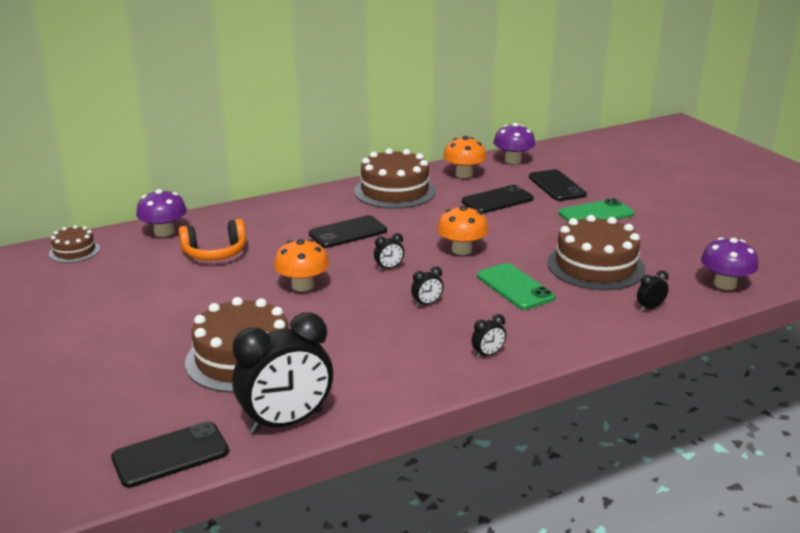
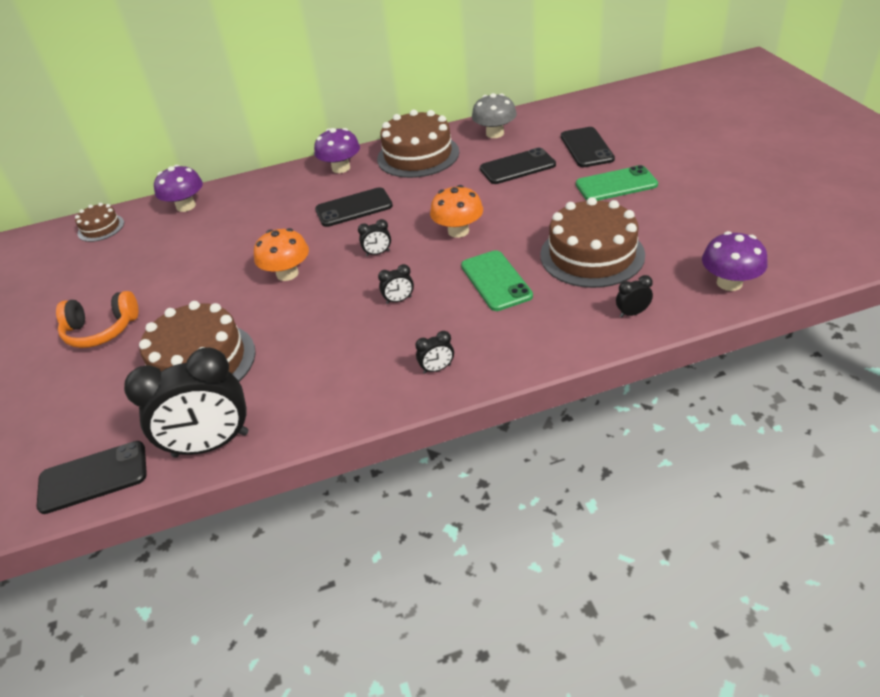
camera: 15 degrees right, 15 degrees up
(215, 253) = (222, 232): orange headphones -> orange headphones (101, 330)
(464, 174) = (495, 133): orange mushroom -> grey mushroom
(513, 160) = (552, 115): purple mushroom -> purple mushroom (341, 168)

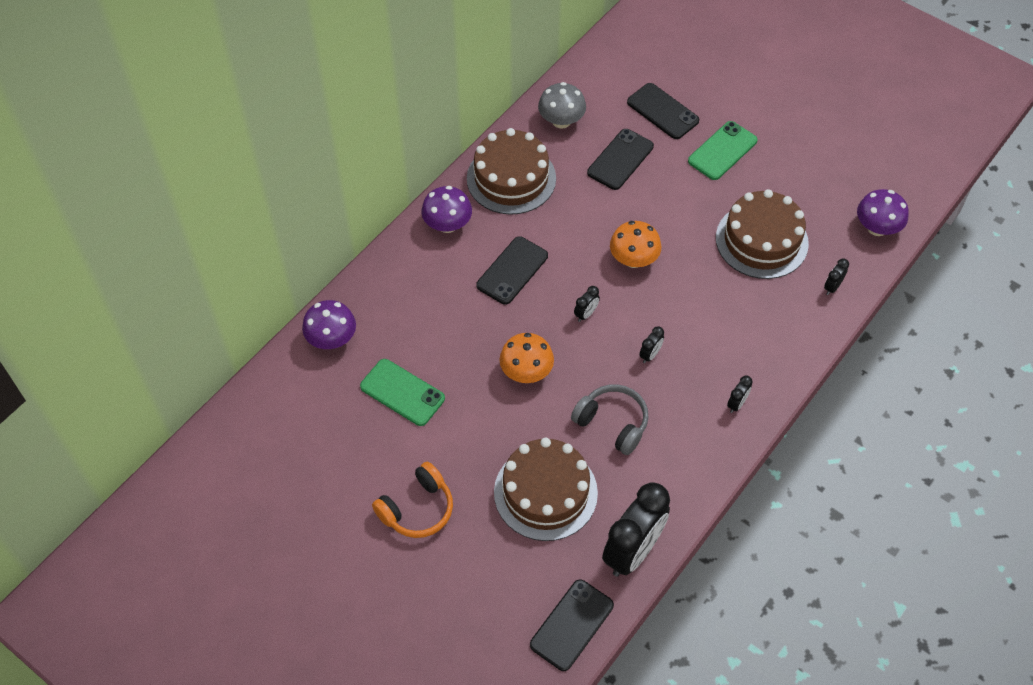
camera: 40 degrees left, 15 degrees up
(101, 228) = (267, 405): brown cake -> none
(311, 336) = (612, 423): none -> grey headphones
(496, 281) = (710, 300): green phone -> green phone (402, 392)

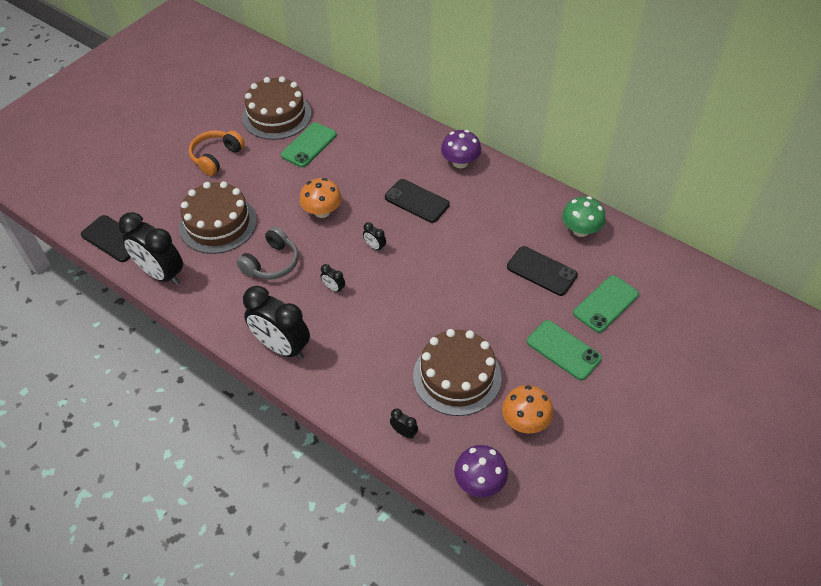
camera: 90 degrees right, 5 degrees down
(332, 339) = (355, 108): purple mushroom -> none
(417, 509) = (216, 157): orange headphones -> orange headphones turned 75 degrees clockwise
(511, 178) = (511, 198): brown cake -> brown cake (277, 115)
(561, 121) = (580, 230): grey mushroom -> green mushroom
(633, 259) = (431, 279): orange mushroom -> orange mushroom (525, 421)
(662, 111) = (606, 304): black phone -> green phone
(736, 404) = (282, 347): black clock -> black clock, size x2.44

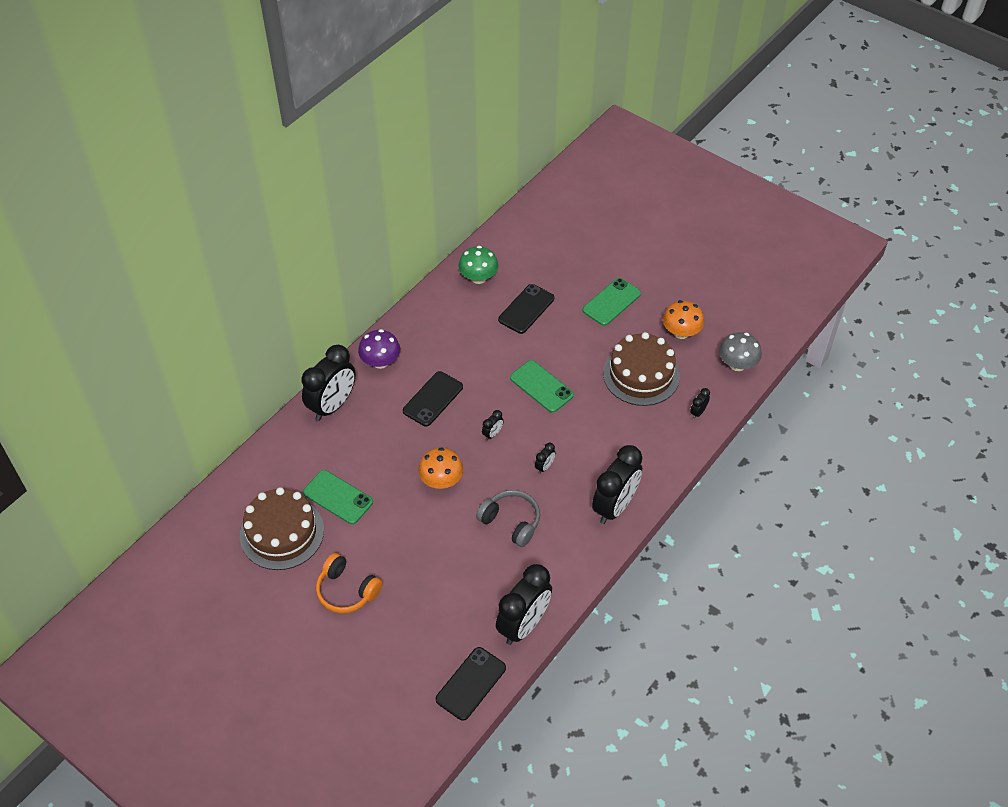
camera: 90 degrees left, 0 degrees up
(218, 224) = (453, 577): brown cake -> none
(407, 134) = (332, 405): none -> black clock
(479, 481) = (737, 364): purple mushroom -> grey mushroom
(606, 304) = (563, 270): green phone -> green phone (541, 386)

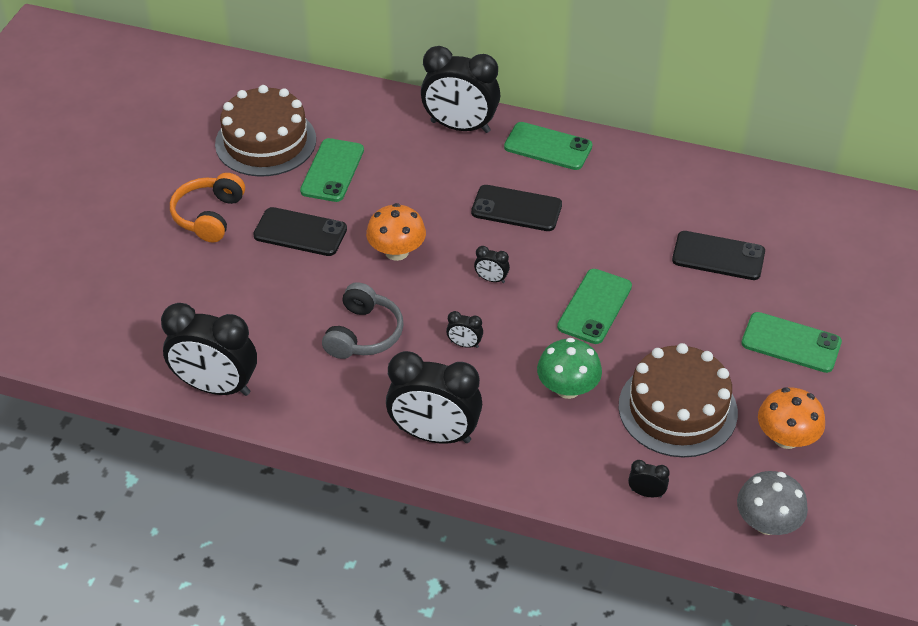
camera: 70 degrees right, 5 degrees down
(380, 361) = (548, 147): purple mushroom -> green phone
(471, 683) = (119, 359): black phone -> black phone (300, 232)
(478, 277) = (741, 195): green mushroom -> green mushroom (567, 388)

